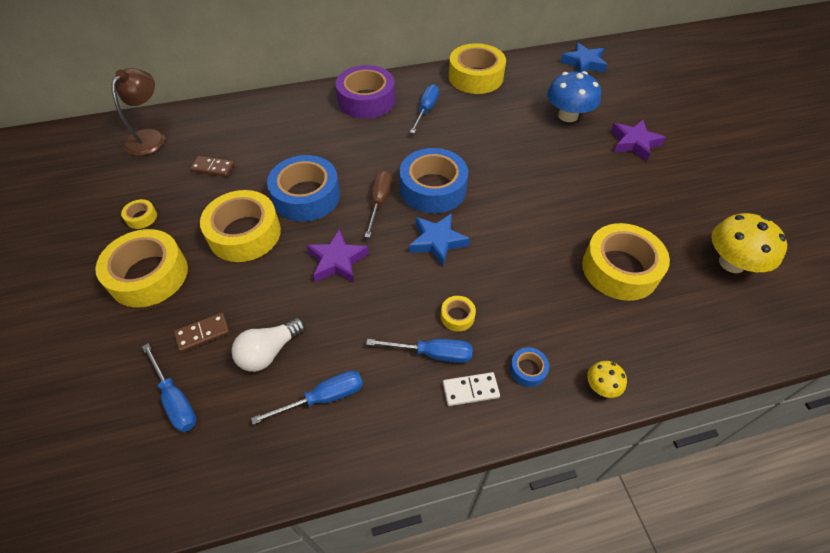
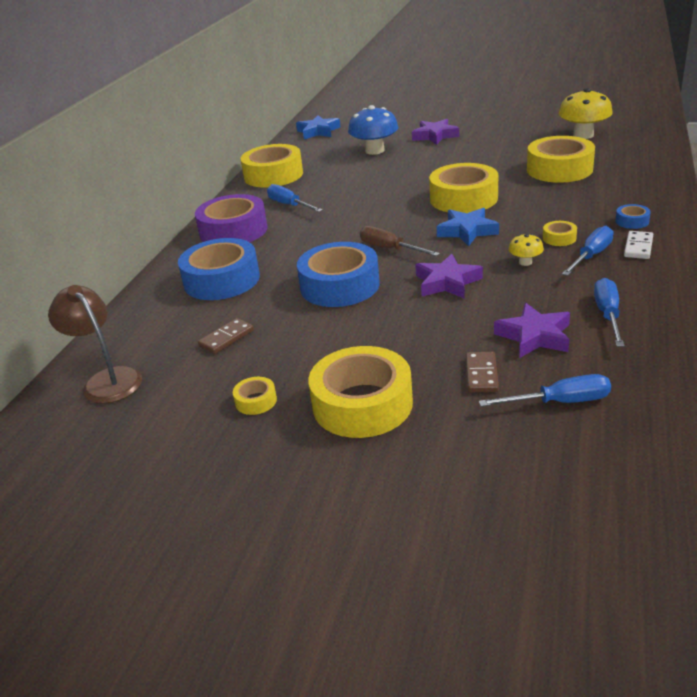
camera: 55 degrees left, 20 degrees down
(244, 233) = (358, 330): yellow tape -> yellow tape (463, 198)
(269, 351) = (534, 336): white light bulb -> purple star
(433, 188) = (399, 221): blue tape -> blue tape (222, 280)
(601, 386) = (663, 199): yellow mushroom -> yellow mushroom (525, 262)

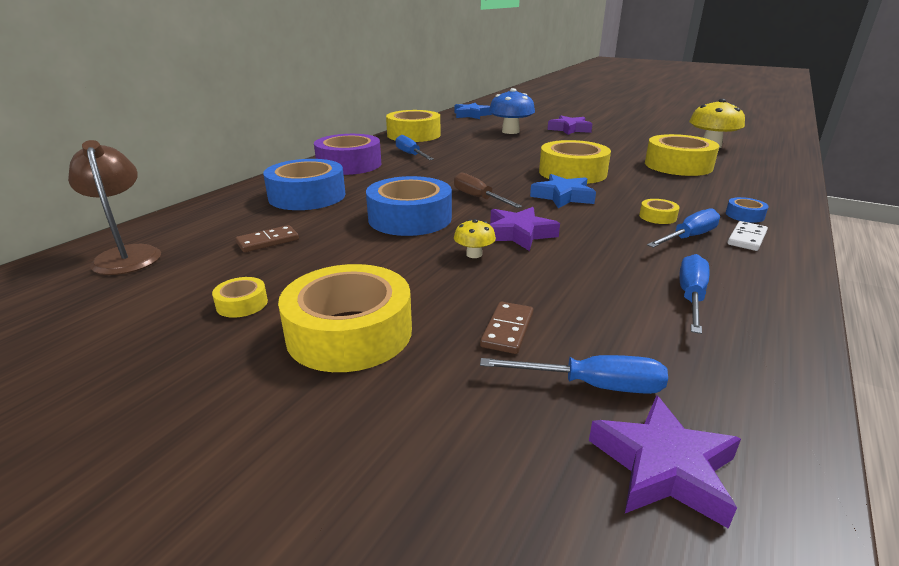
camera: 10 degrees right, 5 degrees down
(525, 262) = (611, 231): yellow mushroom -> yellow mushroom (474, 254)
(534, 336) = (591, 302): purple star -> purple star (663, 467)

